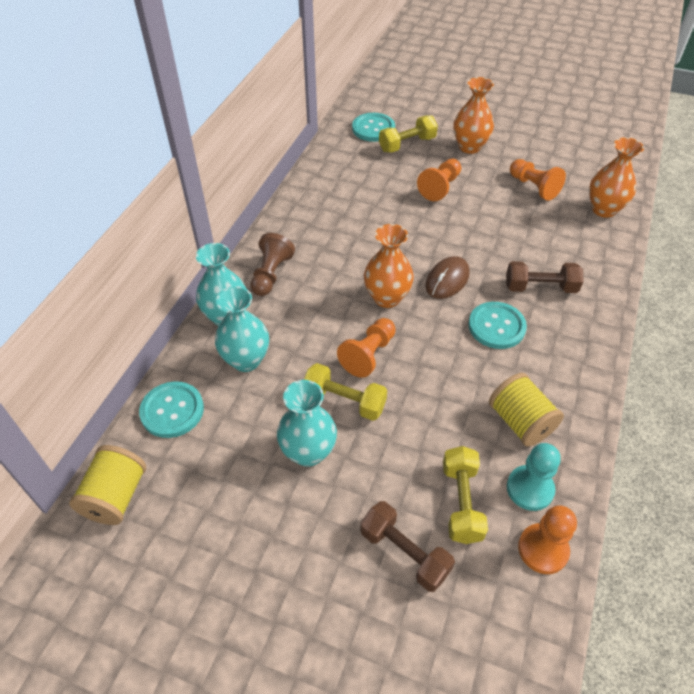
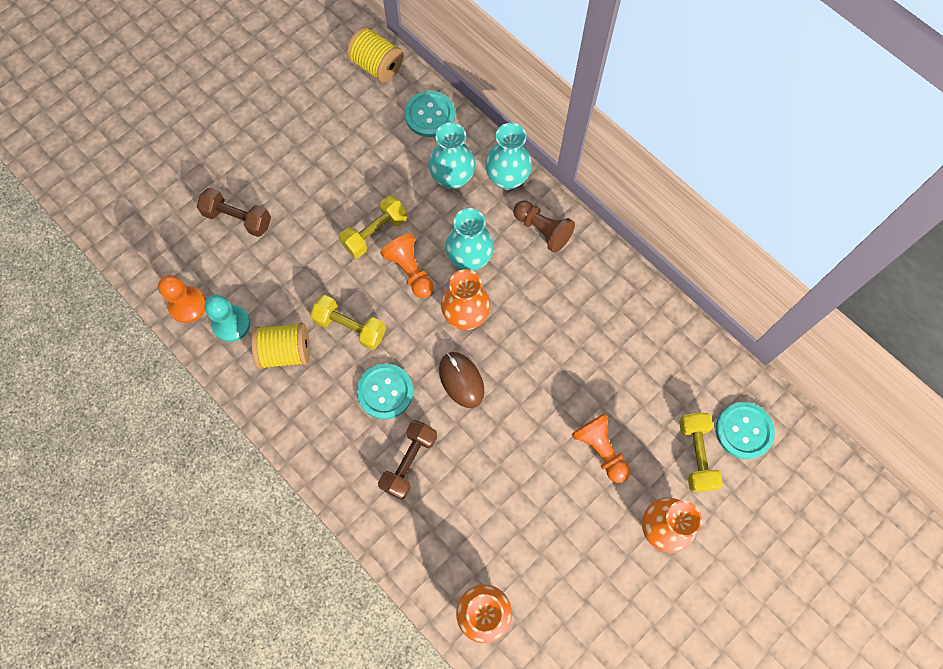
camera: 115 degrees right, 20 degrees up
(308, 452) = (345, 191): turquoise vase -> turquoise vase (469, 258)
(404, 552) = (238, 218): brown dumbbell -> brown dumbbell turned 45 degrees clockwise
(461, 502) = (249, 272): yellow dumbbell -> yellow dumbbell (350, 327)
(533, 187) = (556, 557): orange pawn -> none

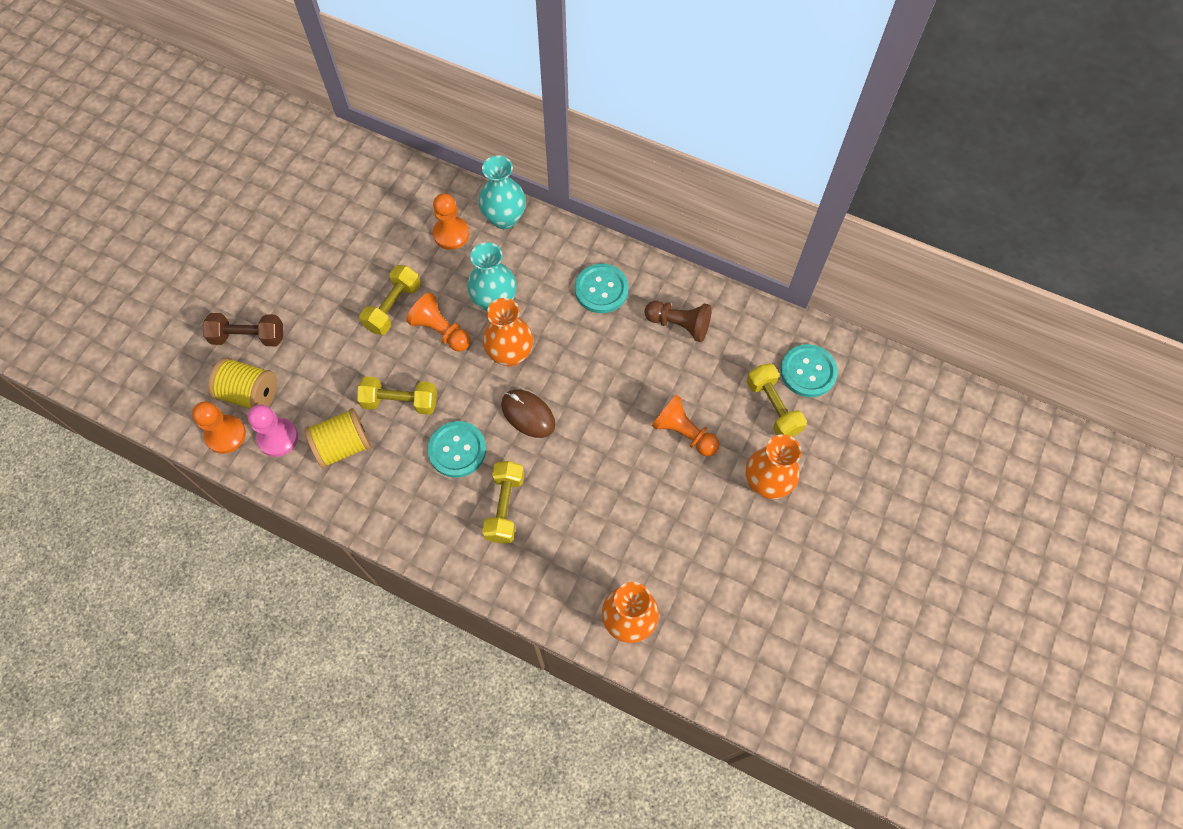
camera: 20 degrees left, 5 degrees down
(231, 324) = (278, 438): turquoise pawn -> pink pawn
(377, 66) = (339, 154): yellow spool -> yellow spool (250, 393)
(409, 462) = (505, 507): brown dumbbell -> yellow dumbbell
(430, 115) = (408, 183): turquoise button -> turquoise button (601, 289)
(452, 178) = (451, 234): turquoise vase -> orange pawn
(542, 230) = (555, 254): brown pawn -> brown pawn (679, 325)

